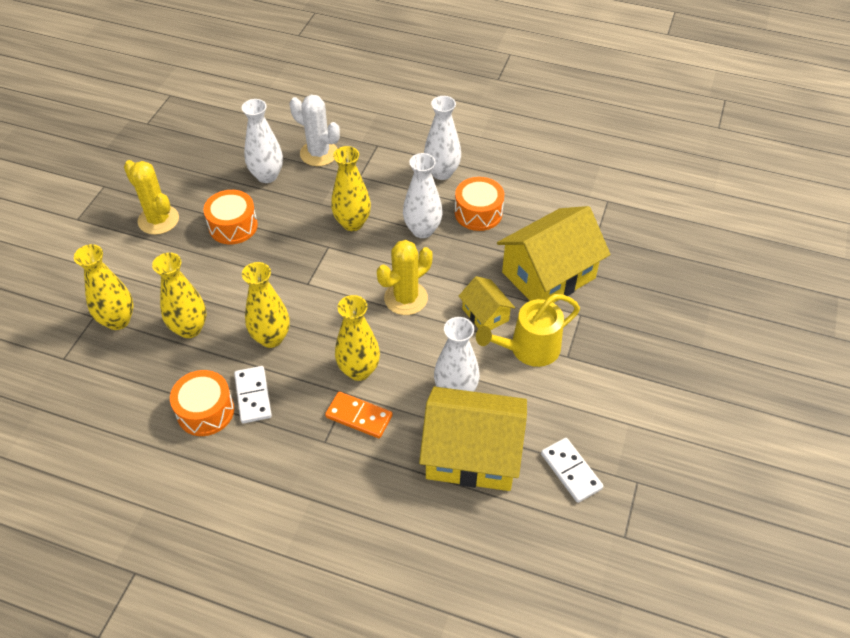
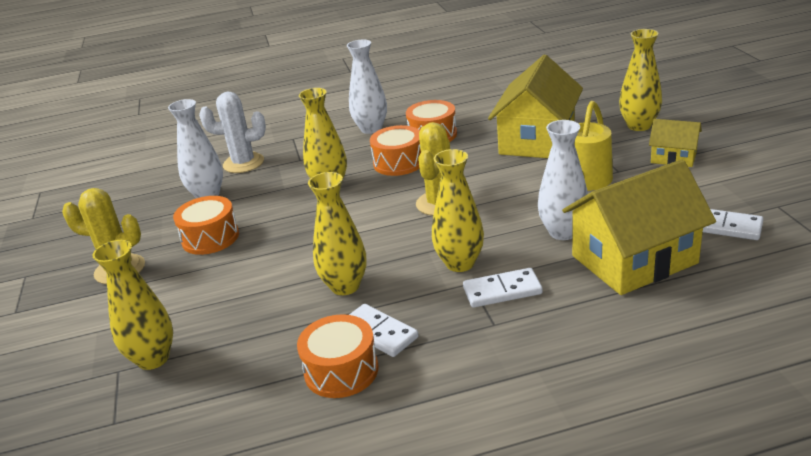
camera: 30 degrees left, 20 degrees down
(189, 328) = (247, 323): yellow vase -> yellow vase (639, 126)
(359, 416) = (502, 291): orange domino -> white domino
(422, 230) = (398, 163): white vase -> orange drum
(485, 314) = (520, 181): yellow house -> yellow house (673, 157)

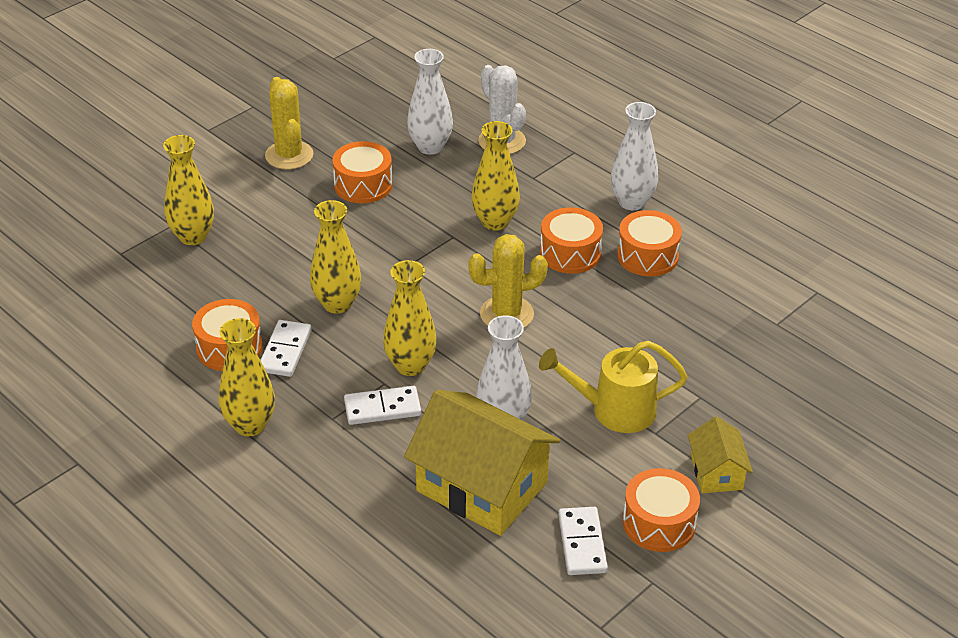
camera: 55 degrees right, 10 degrees up
(502, 291) = (382, 408): white domino -> white domino turned 60 degrees counterclockwise
(537, 140) = (689, 345): yellow house -> none
(639, 126) = (781, 424): yellow vase -> yellow vase (250, 425)
(715, 190) = (659, 523): none -> orange drum

